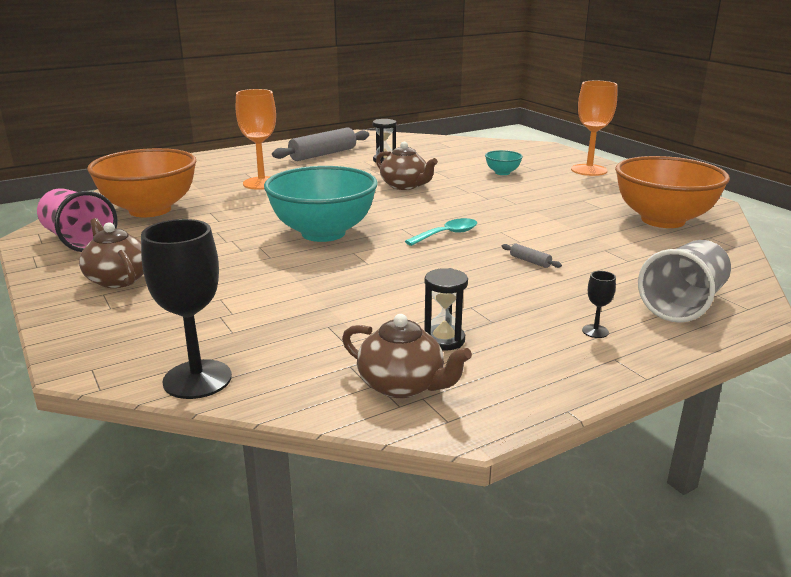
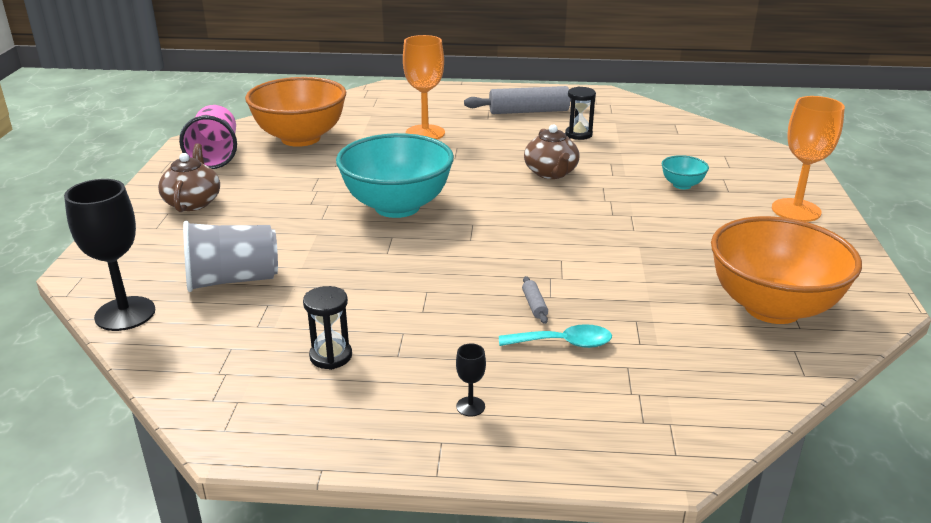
camera: 35 degrees right, 5 degrees up
(402, 385) = (240, 383): brown teapot -> none
(447, 234) = (503, 245): turquoise spoon -> turquoise spoon (563, 343)
(683, 304) = (609, 417): grey cup -> grey cup (233, 280)

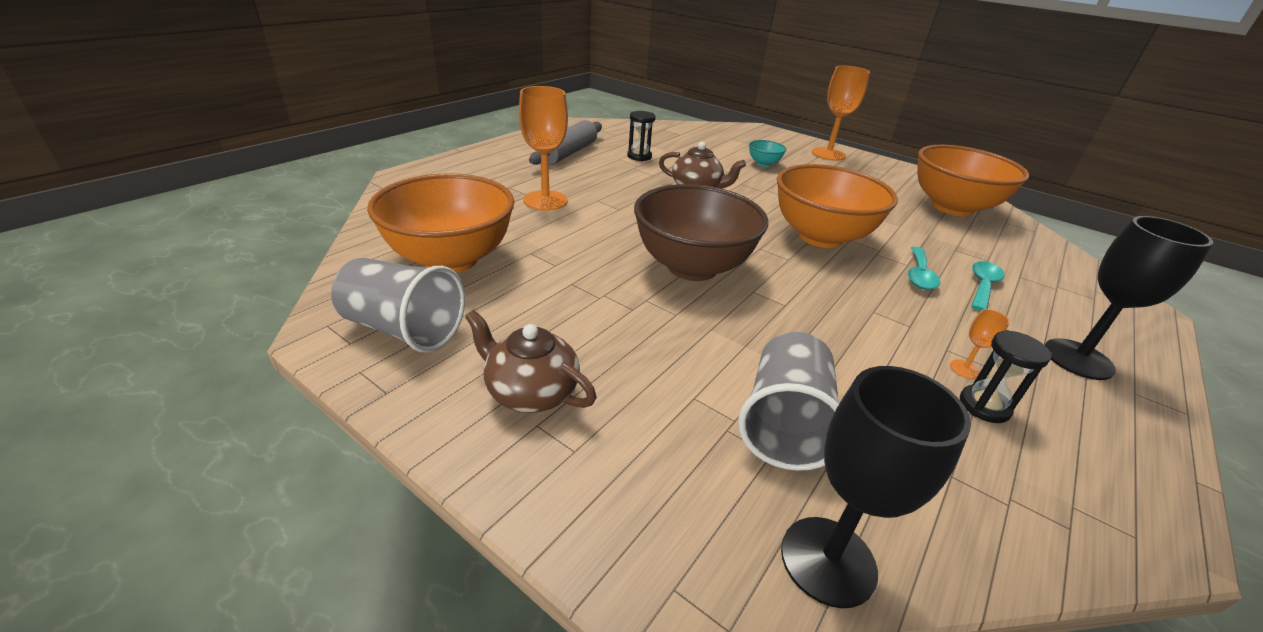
camera: 60 degrees left, 5 degrees up
(215, 155) = (404, 329): pink cup -> grey cup
(379, 343) = (964, 369): none -> orange goblet
(397, 207) = (692, 267): turquoise bowl -> brown bowl
(470, 406) = (1078, 359): black goblet -> black goblet, size x2.31
(534, 305) = (919, 275): grey rolling pin -> turquoise spoon
(542, 245) = (820, 237): none -> orange bowl

